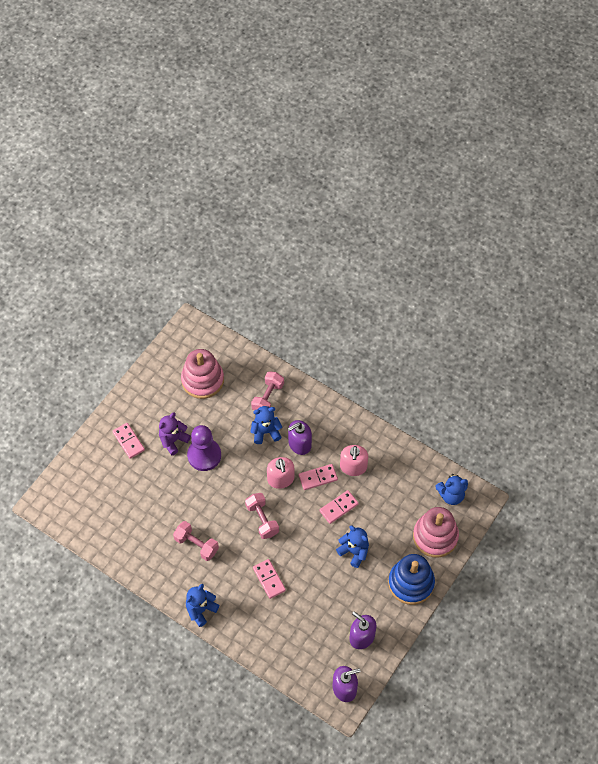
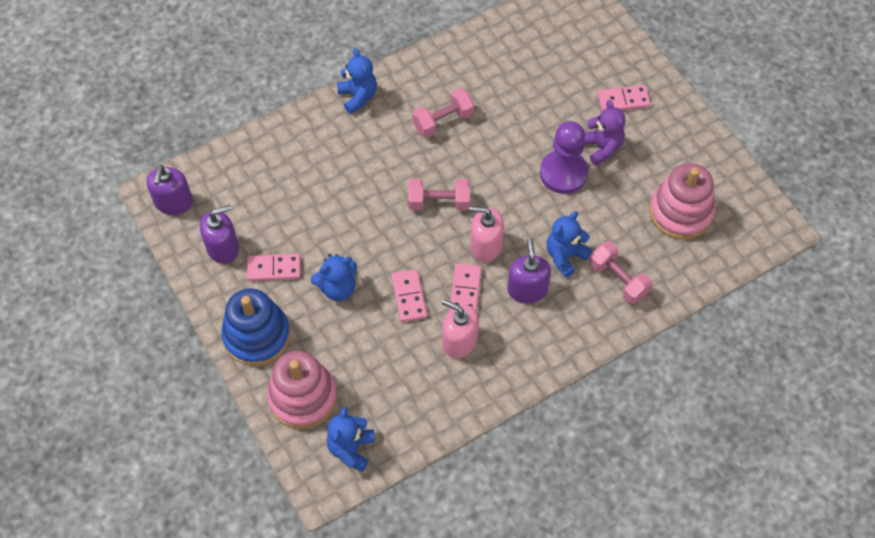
camera: 115 degrees right, 0 degrees up
(265, 432) = (565, 256): blue teddy bear -> blue teddy bear turned 150 degrees counterclockwise
(269, 579) = (355, 179): pink domino -> pink domino (274, 269)

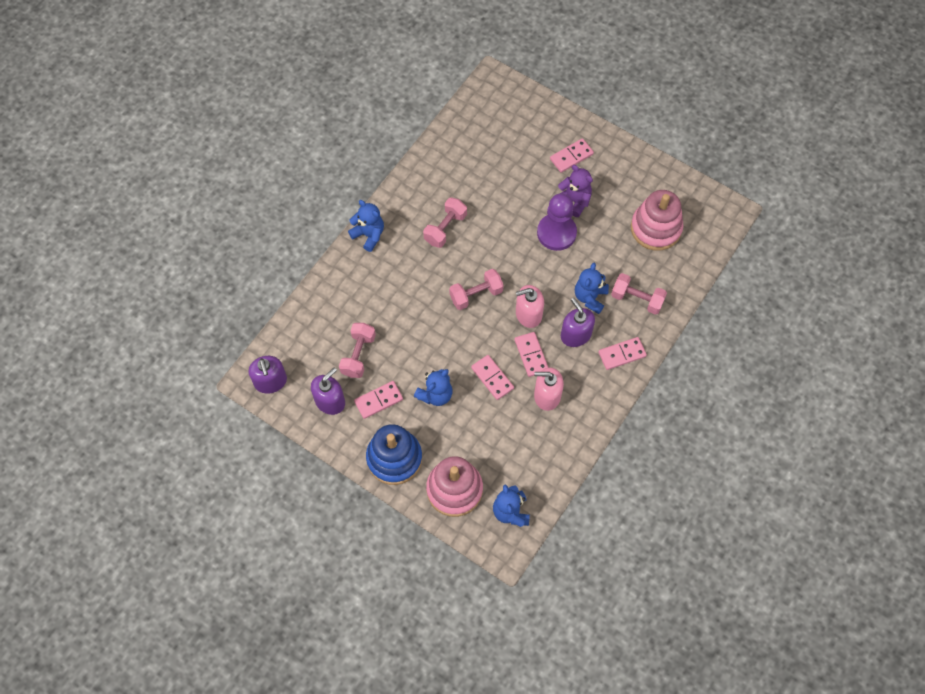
camera: 25 degrees left, 5 degrees up
(279, 213) = (358, 355): none -> pink dumbbell
(569, 332) = (622, 354): none -> pink domino

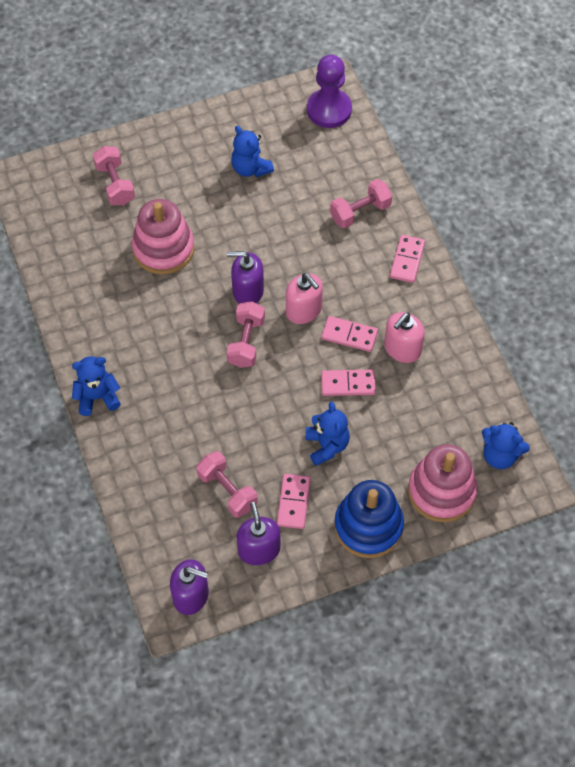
camera: 55 degrees left, 5 degrees down
(445, 228) = (149, 323): pink dumbbell -> pink dumbbell (115, 184)
(528, 314) = (304, 310): pink soap dispenser -> pink soap dispenser turned 60 degrees counterclockwise
(556, 233) = (236, 232): purple pawn -> purple pawn (329, 110)
(571, 156) = (164, 168): pink domino -> none
(574, 201) = (214, 196): purple teddy bear -> none
(575, 335) = (357, 285): purple soap dispenser -> purple soap dispenser (248, 291)
(590, 297) = (327, 248): blue teddy bear -> blue teddy bear (250, 168)
(656, 228) = (299, 150): pink stacking toy -> pink stacking toy (163, 249)

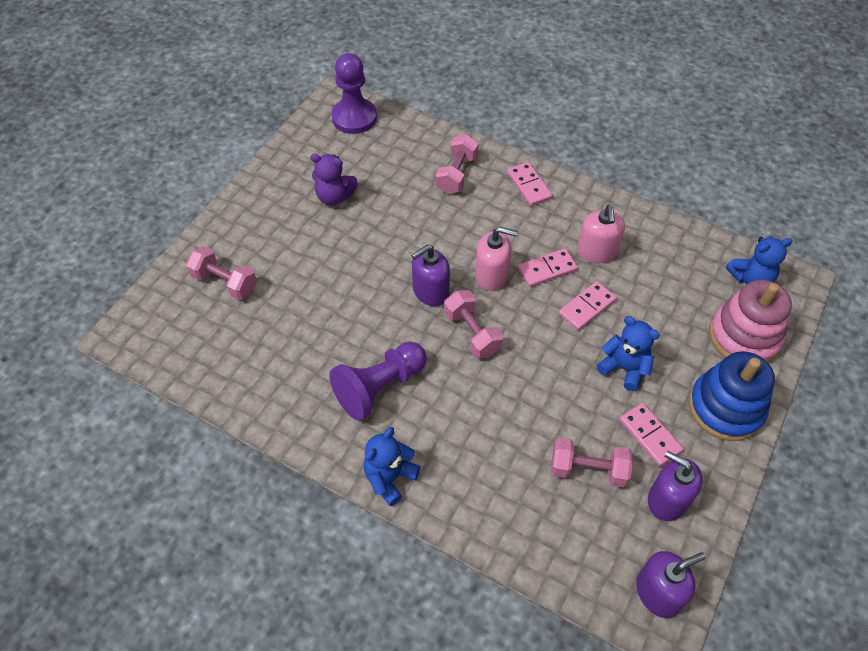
camera: 40 degrees left, 5 degrees down
(147, 333) = (379, 387): none -> purple pawn
(163, 249) = (323, 306): pink stacking toy -> none
(250, 168) = (334, 196): blue teddy bear -> purple teddy bear

